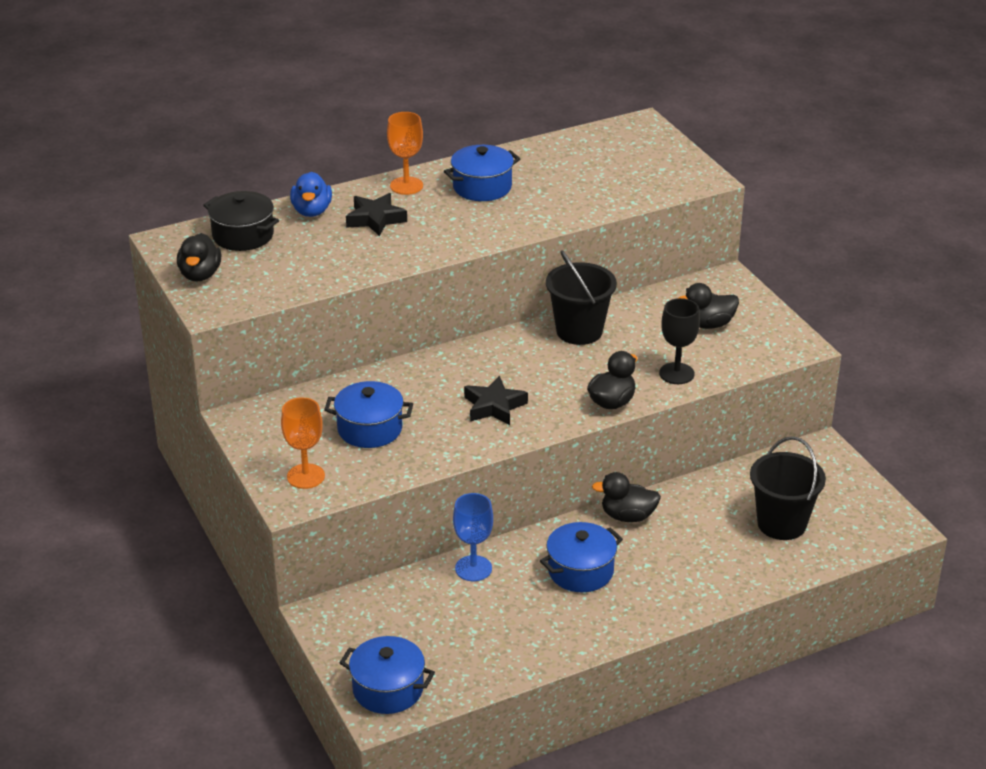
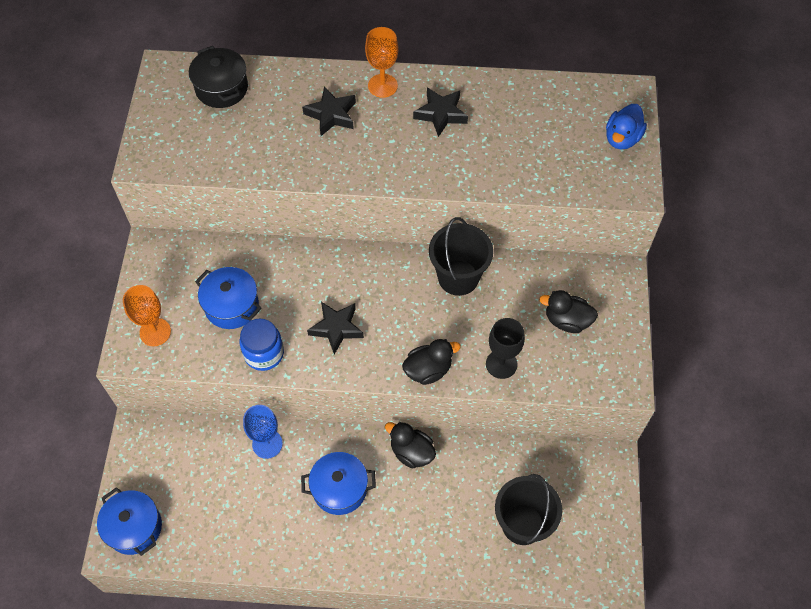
camera: 30 degrees right, 25 degrees up
(200, 275) = (161, 119): black duck -> none
(312, 211) = (290, 83): blue duck -> blue duck (622, 138)
(437, 450) = (264, 353): none -> blue jar
(482, 187) = (441, 114): blue pot -> black star

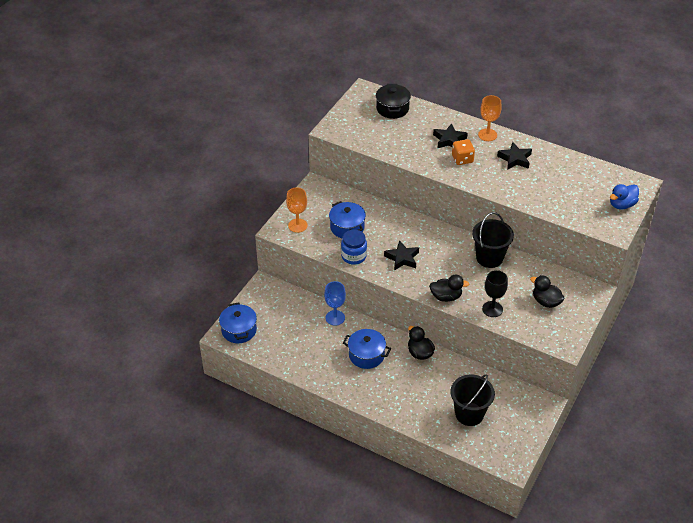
camera: 25 degrees right, 15 degrees down
(366, 142) = (462, 159): none -> orange dice

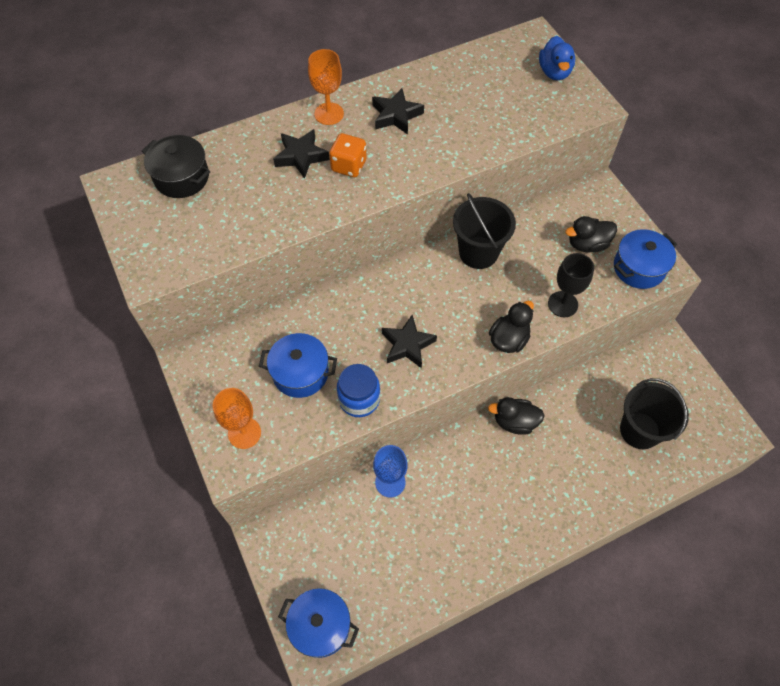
camera: 55 degrees left, 15 degrees up
(366, 355) = (477, 485): blue pot -> blue pot (639, 268)

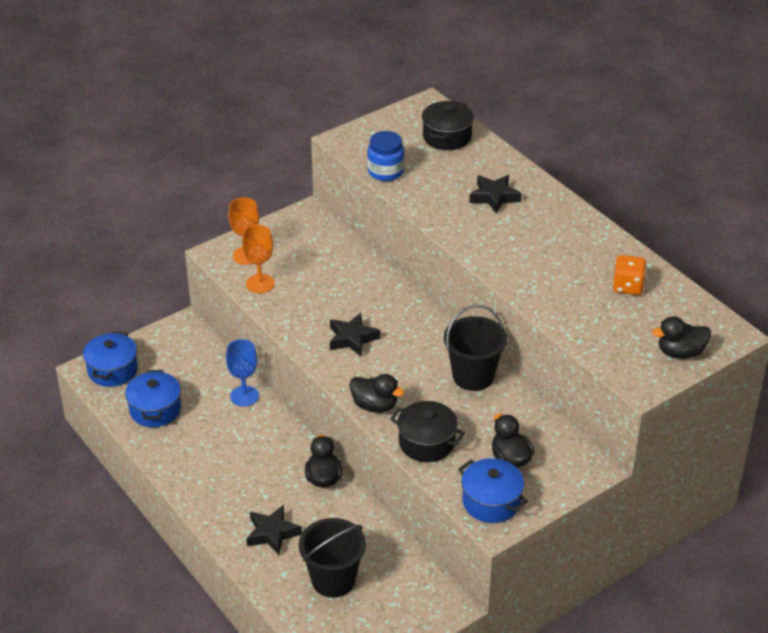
camera: 80 degrees right, 20 degrees down
(300, 373) = (308, 277): blue pot -> blue pot (155, 410)
(329, 114) = (553, 206): orange goblet -> orange goblet (260, 283)
(349, 166) = (493, 226): orange dice -> orange dice (627, 286)
(359, 399) = (290, 315): blue jar -> blue jar (385, 171)
(396, 115) = (568, 247): black star -> black star (272, 533)
(554, 72) = (680, 353): blue duck -> black duck
(562, 304) = (426, 443): black goblet -> black pot

